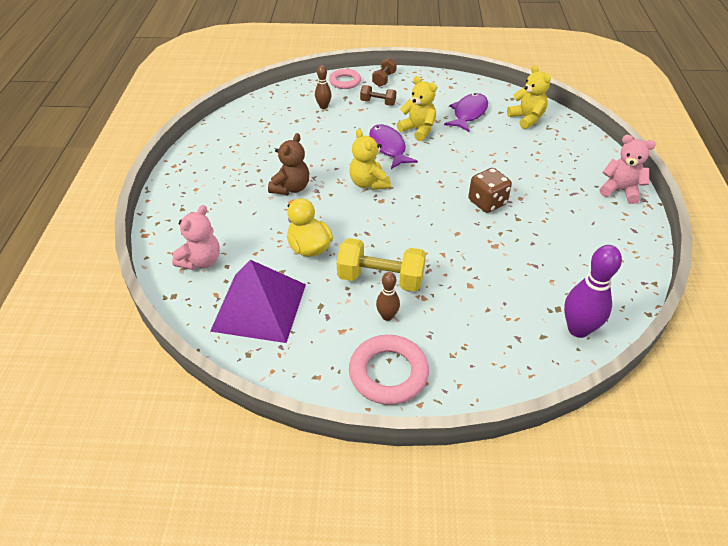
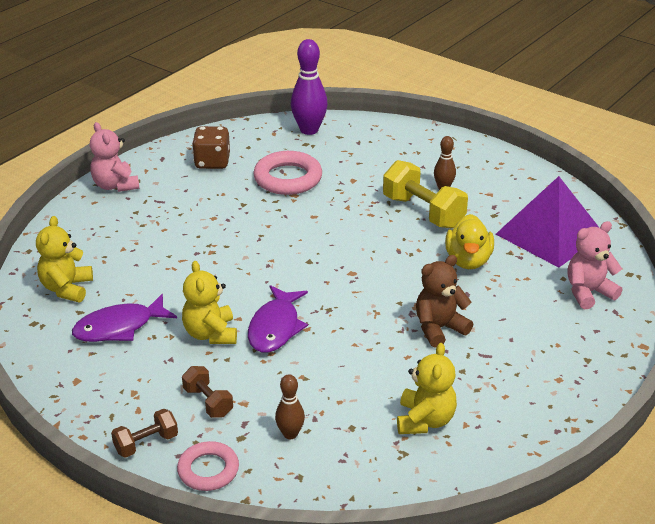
camera: 145 degrees left, 10 degrees down
(368, 183) = (346, 295): yellow teddy bear -> yellow teddy bear (425, 420)
(388, 373) = (475, 160): pink ring -> pink ring (288, 178)
(487, 202) = (250, 227): brown dice -> brown dice (212, 162)

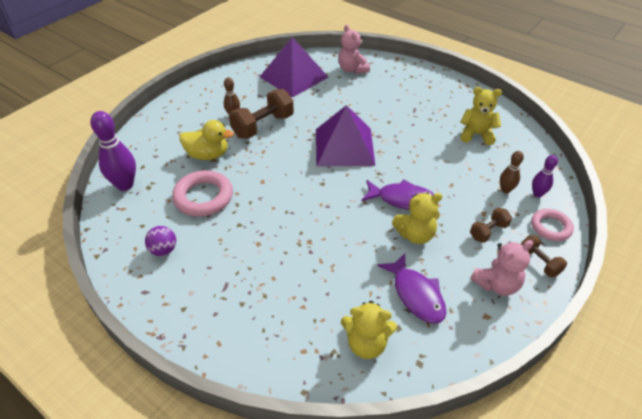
camera: 90 degrees left, 10 degrees up
(115, 185) = (190, 327): pink teddy bear -> pink teddy bear (497, 284)
(212, 162) = (163, 250): brown dice -> purple ball
(280, 470) = (537, 194): none -> purple bowling pin
(384, 280) = (344, 146): none -> purple pyramid
(423, 212) = (263, 126): yellow dumbbell -> brown dumbbell
(439, 328) = (393, 125): brown teddy bear -> none
(468, 260) = (321, 110): yellow duck -> yellow duck (208, 155)

